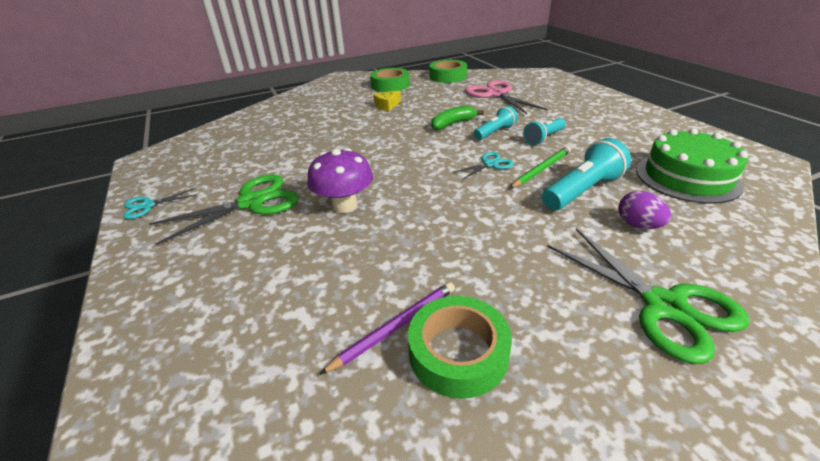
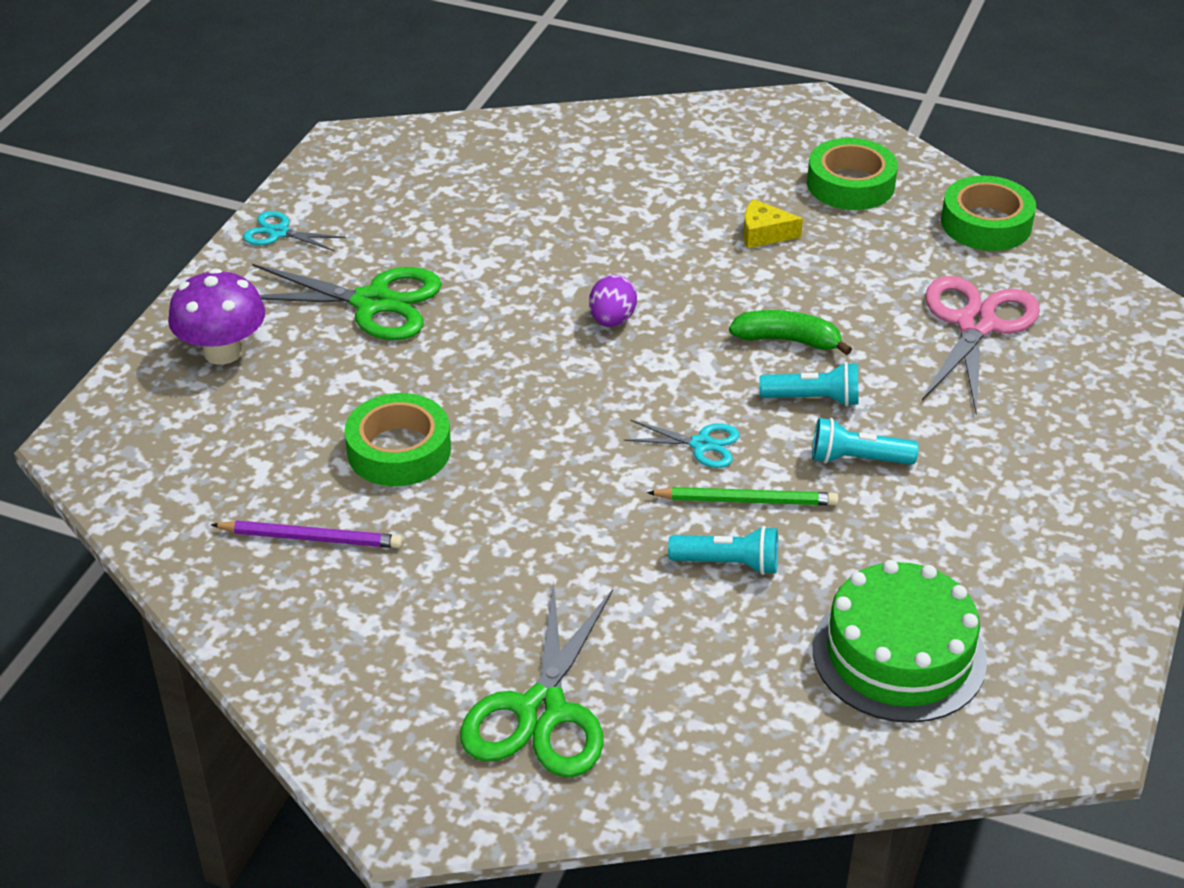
camera: 45 degrees right, 5 degrees up
(344, 205) = (451, 378): purple mushroom -> purple mushroom (223, 352)
(458, 352) = (323, 595): green tape -> green tape (399, 450)
(582, 191) = (728, 563): turquoise flashlight -> turquoise flashlight, size x0.64
(638, 225) = (694, 644): purple egg -> purple egg (612, 320)

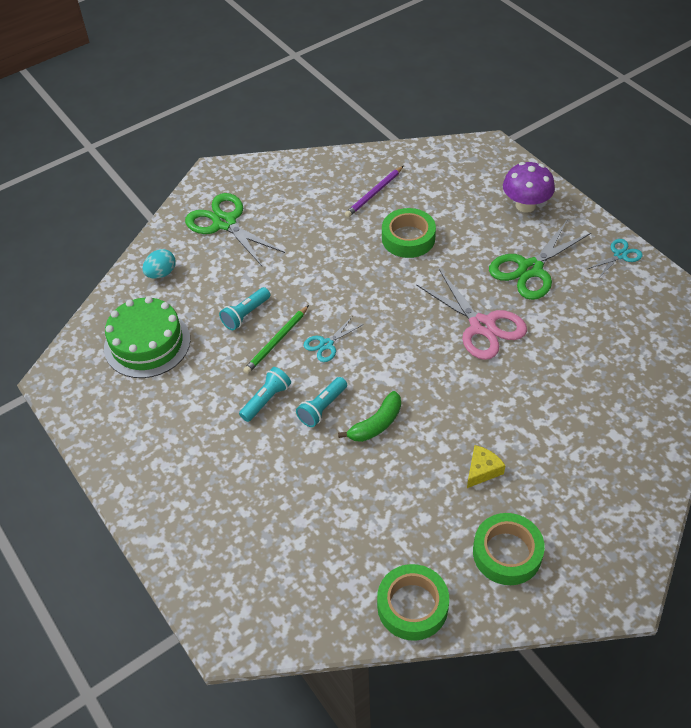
camera: 125 degrees right, 10 degrees up
(612, 320) = (449, 356): purple egg -> none
(740, 731) = (161, 273): none -> turquoise egg
(975, 325) = (322, 525): pink scissors -> pink scissors (482, 326)

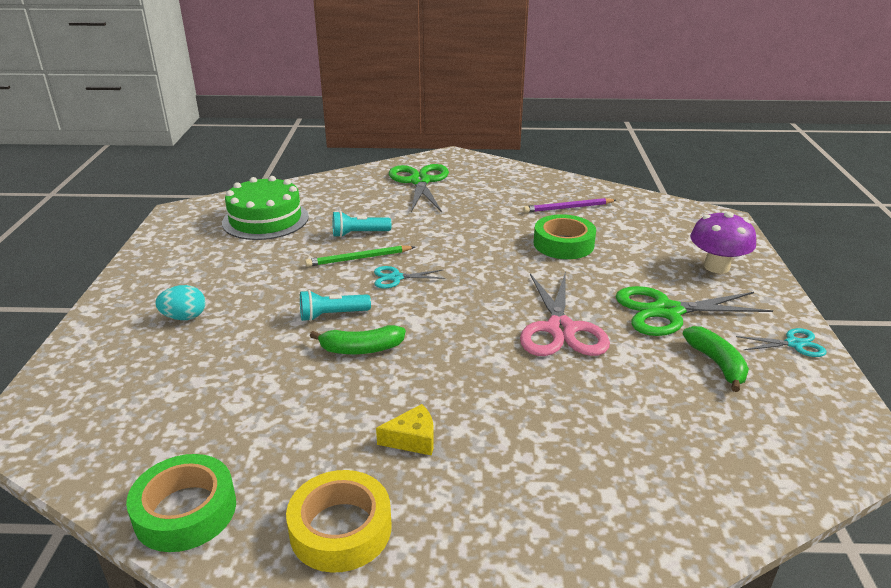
camera: 35 degrees right, 20 degrees down
(161, 273) = (334, 189): turquoise egg -> turquoise egg (184, 317)
(266, 400) = (297, 289): turquoise flashlight -> none
(507, 553) = (341, 529): green tape -> yellow tape
(592, 299) = (717, 364): none -> green banana

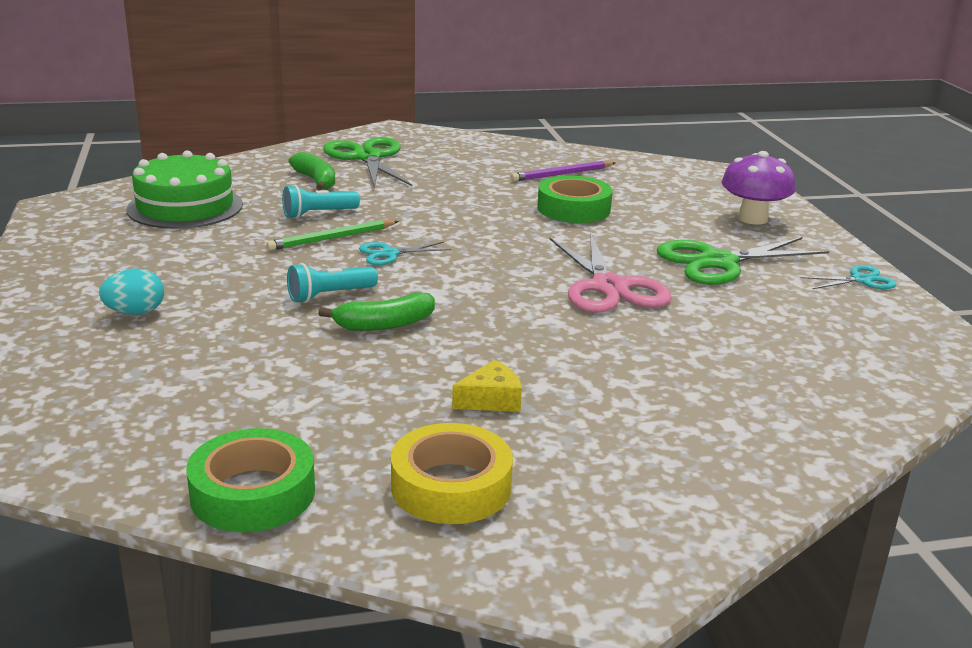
camera: 15 degrees left, 5 degrees down
(717, 364) = (790, 303): green banana -> green banana (316, 181)

